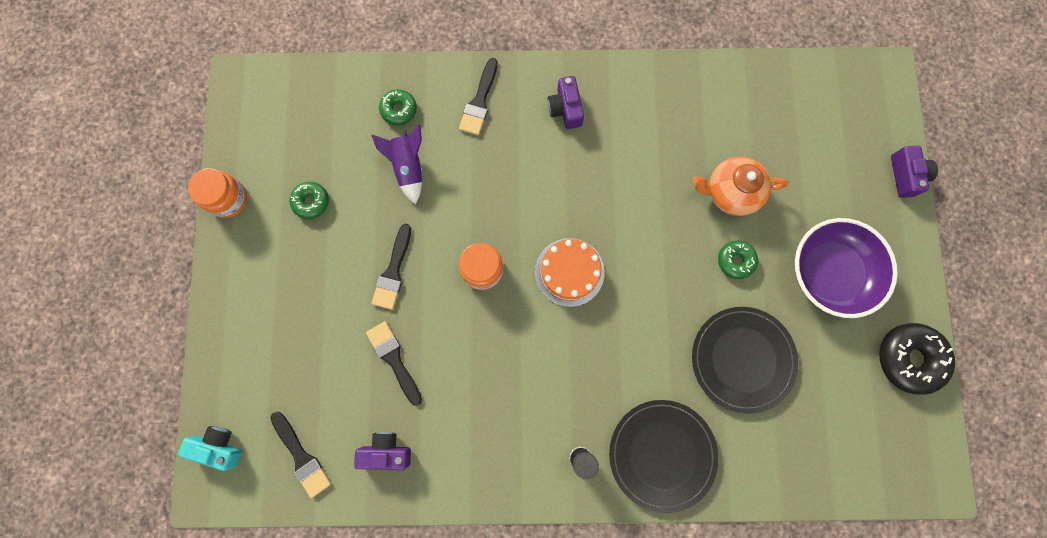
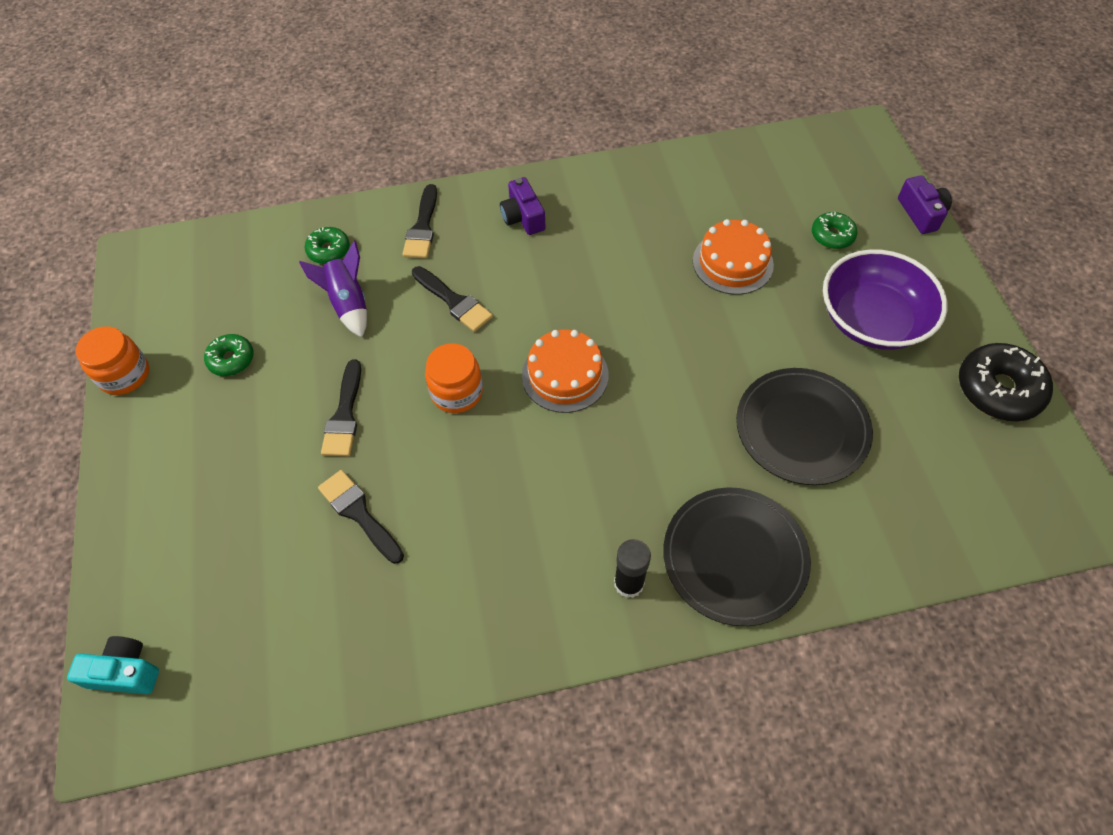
camera: 10 degrees left, 20 degrees down
(302, 457) = (245, 661): black brush -> black brush (454, 301)
(386, 451) = (364, 629): purple camera -> none
(730, 192) = (732, 263): orange teapot -> orange cake
(735, 261) = (760, 327): green donut -> green donut (832, 236)

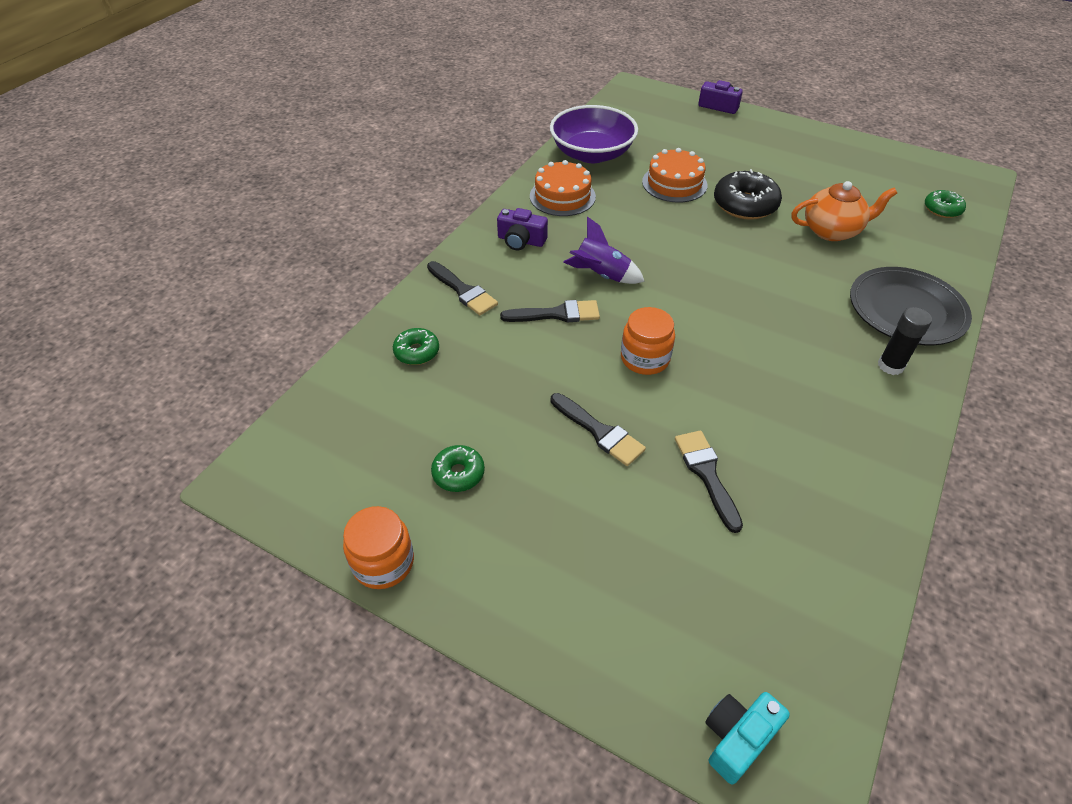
camera: 50 degrees left, 10 degrees down
(348, 304) = (488, 370): purple rocket -> purple rocket (601, 275)
(359, 513) = (707, 474): black brush -> black brush turned 75 degrees clockwise
(565, 375) = (687, 299): orange cake -> orange cake (562, 196)
(801, 428) = (832, 231): black plate -> orange teapot
(832, 236) = (698, 140): green donut -> green donut (942, 209)
(872, 320) = (777, 163): purple bowl -> purple bowl (592, 154)
(998, 389) = (870, 154): black donut -> black donut (745, 205)

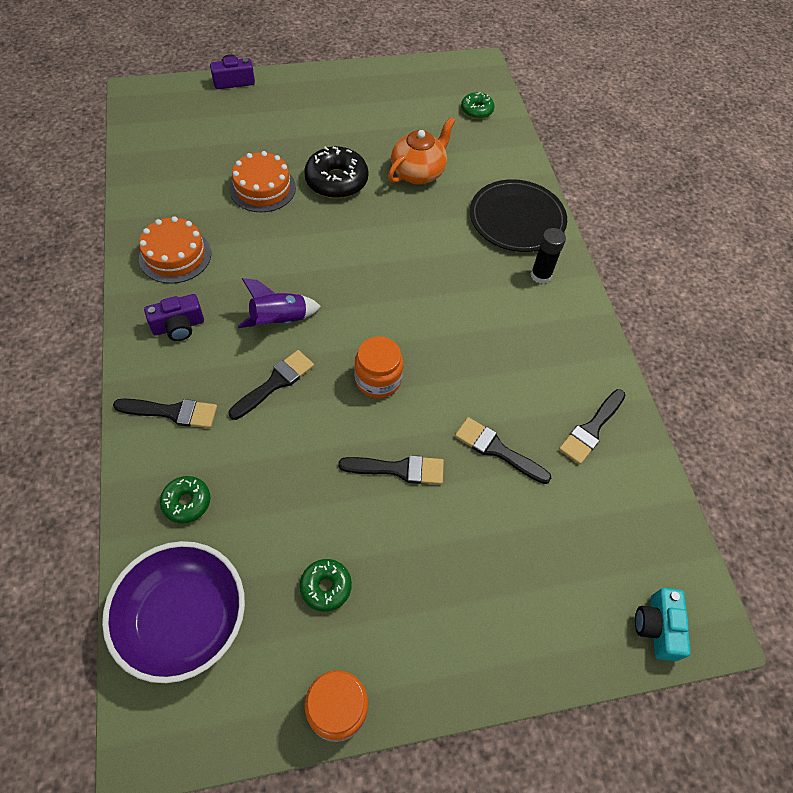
camera: 45 degrees left, 10 degrees up
(592, 154) = (162, 192): purple bowl -> purple bowl (184, 618)
(827, 519) = (591, 429): none -> black brush

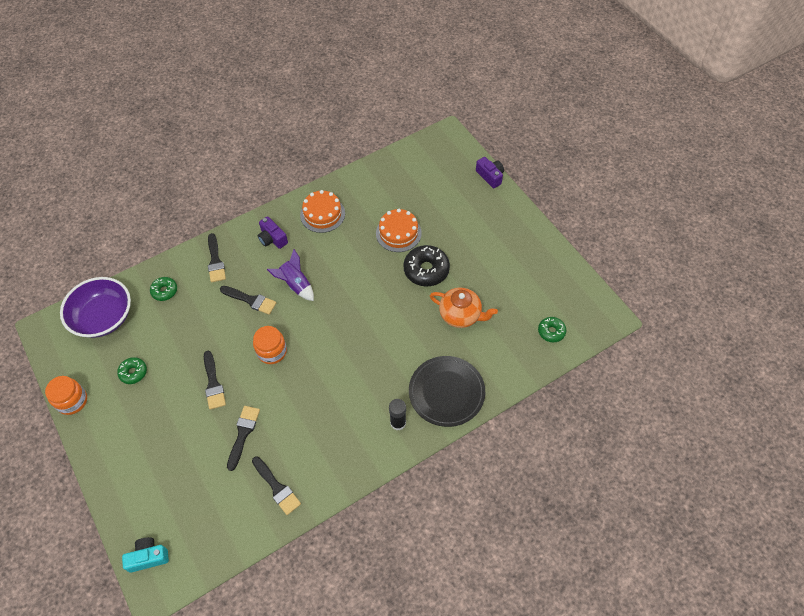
camera: 75 degrees right, 0 degrees up
(591, 429) = (277, 487): black brush -> black brush turned 150 degrees counterclockwise

